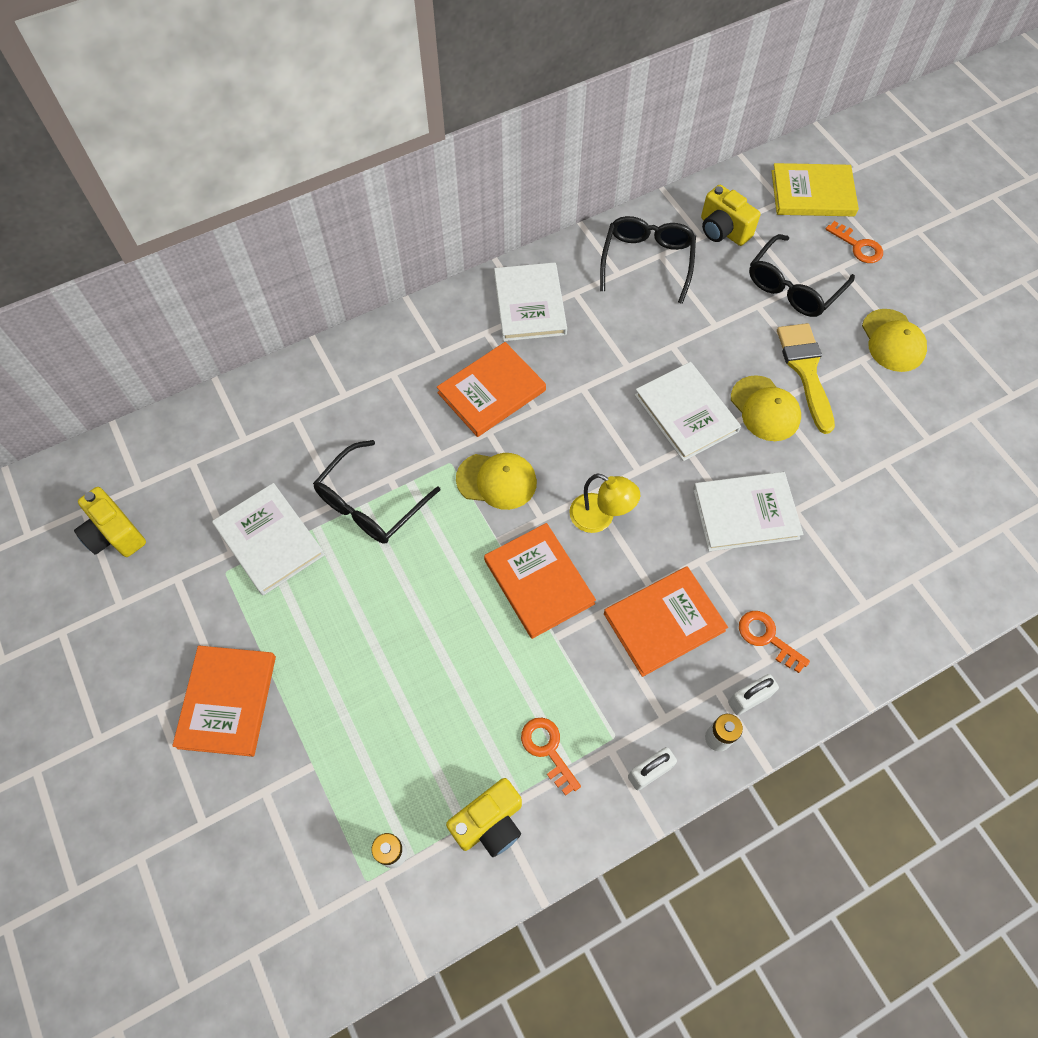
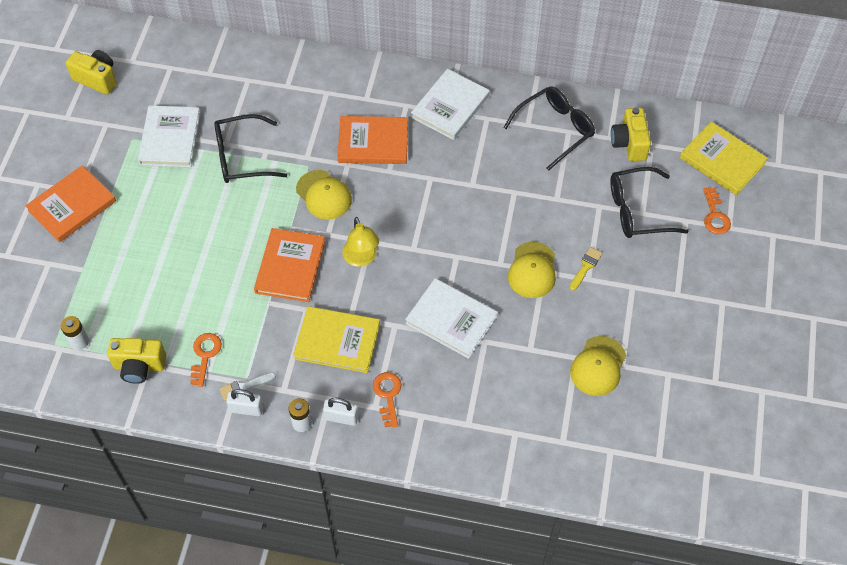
camera: 40 degrees right, 5 degrees down
(115, 534) = (97, 79): yellow camera -> yellow camera turned 120 degrees clockwise
(622, 749) = (244, 387): none -> white brush
(664, 622) = (337, 341): orange book -> yellow book
(686, 413) = (478, 237): white book -> none
(805, 370) = (586, 267): yellow brush -> yellow brush, size x0.50
(893, 341) = (668, 290): yellow cap -> yellow cap (598, 366)

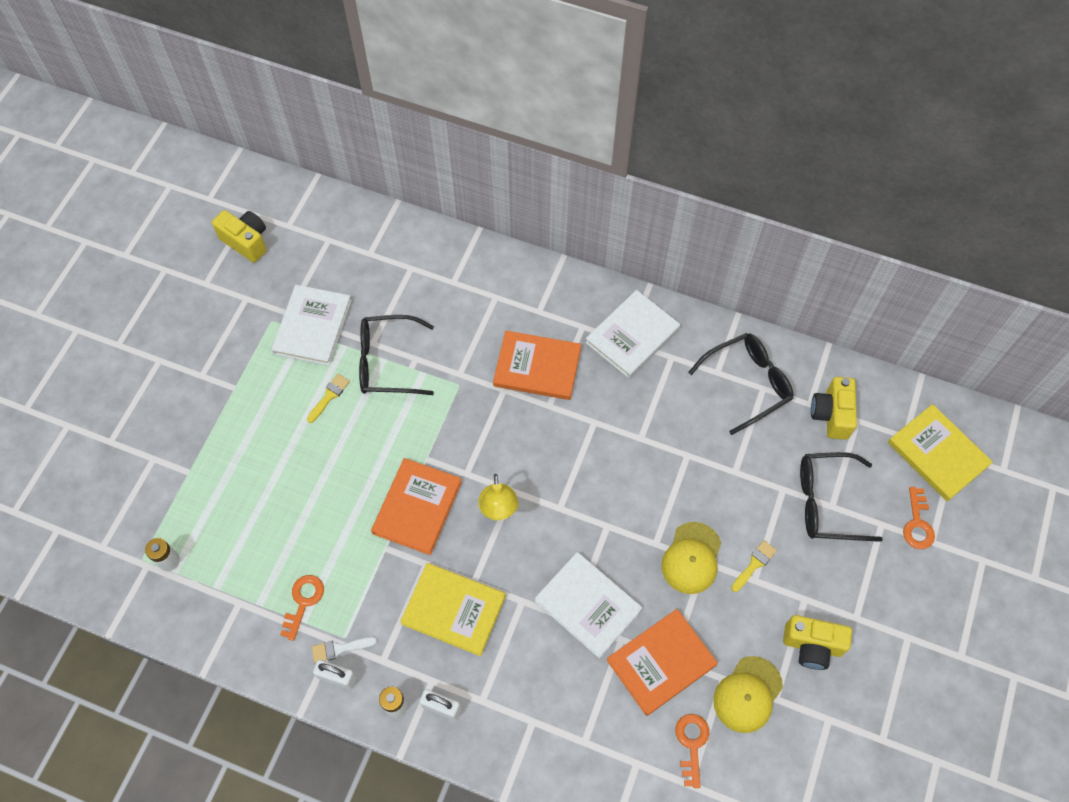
camera: 10 degrees right, 5 degrees up
(72, 206) = (191, 392): orange book -> orange book (661, 662)
(139, 366) = (229, 603): yellow camera -> yellow camera (812, 646)
(196, 191) = (329, 396): none -> yellow brush
(324, 195) = (470, 424): yellow cap -> none
(388, 395) = (499, 688): orange key -> orange key (691, 744)

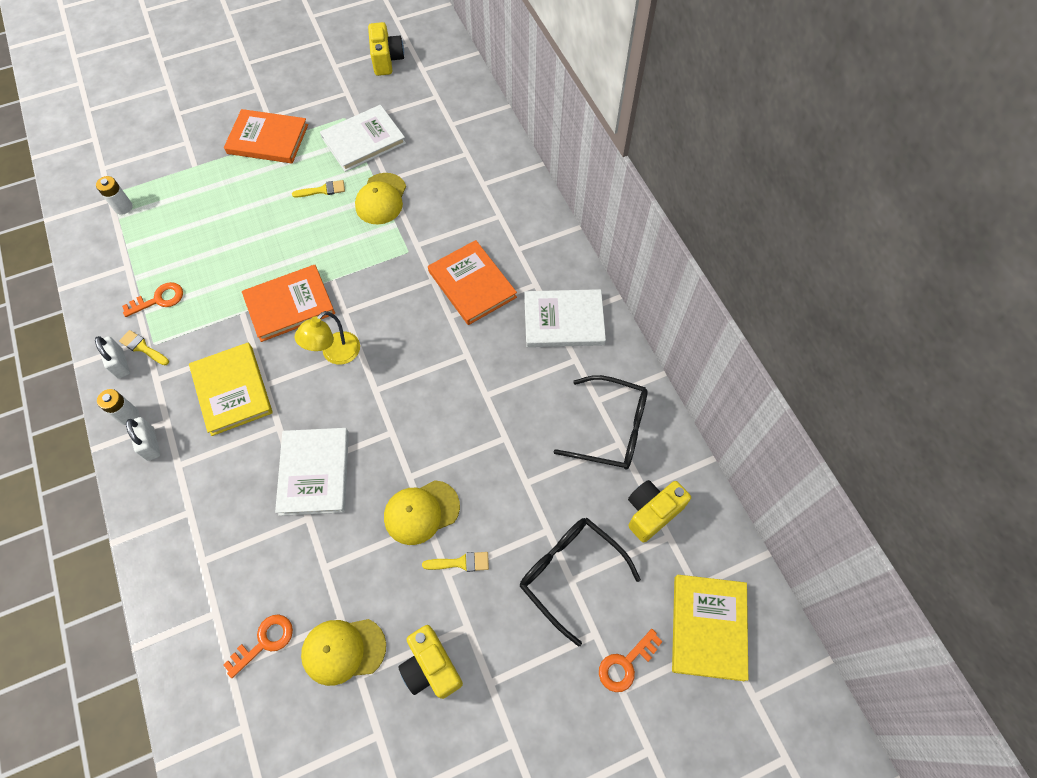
camera: 45 degrees right, 0 degrees up
(339, 649) = (143, 347): white brush -> yellow brush
(387, 362) = (381, 199): black glasses -> yellow cap
(661, 662) = (314, 562): orange book -> orange book (268, 139)

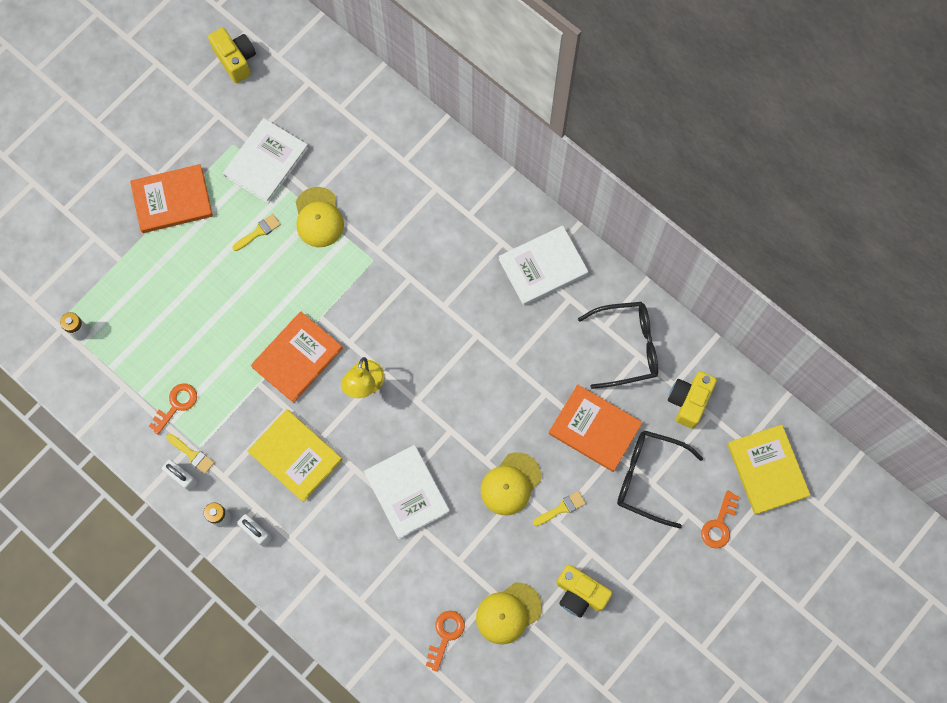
camera: 25 degrees left, 10 degrees up
(143, 347) = (192, 454): yellow brush -> yellow brush turned 150 degrees counterclockwise
(472, 284) = (447, 267): orange book -> orange book (594, 429)

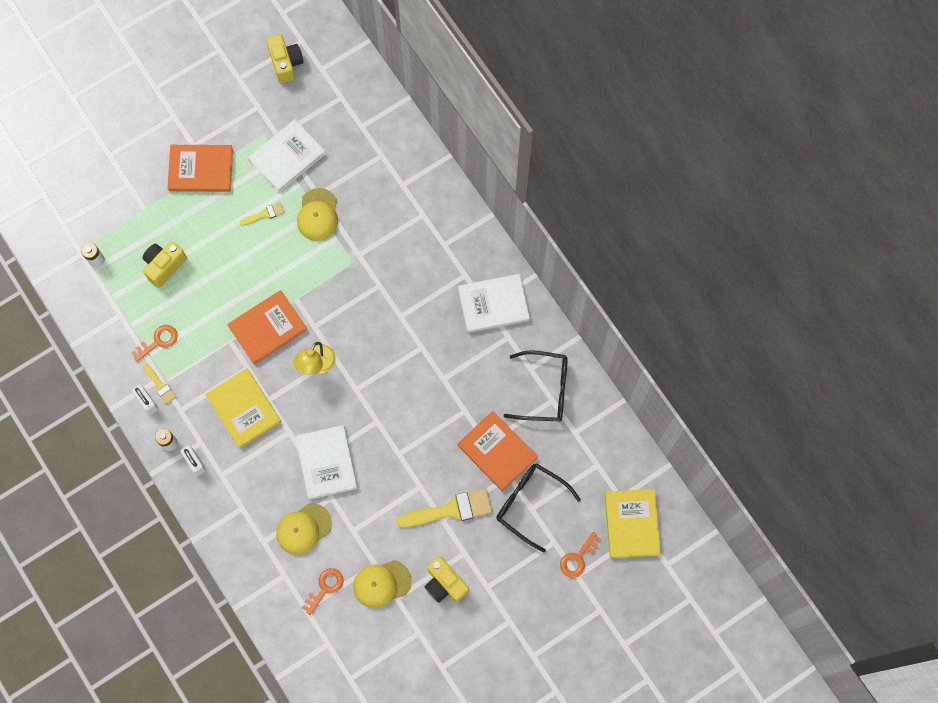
camera: 15 degrees right, 0 degrees up
(510, 484) = (414, 478): yellow cap -> yellow cap (303, 529)
(561, 508) = (450, 510): yellow brush -> yellow brush, size x1.98
(688, 401) = (583, 449): yellow camera -> yellow camera (164, 266)

